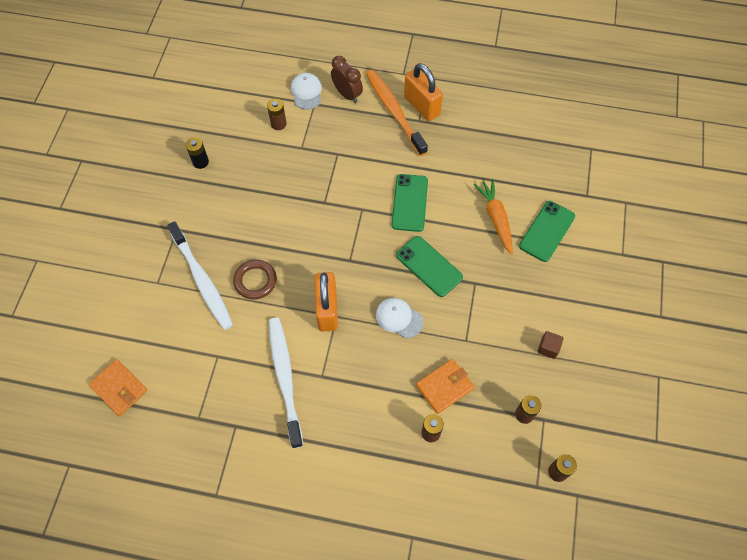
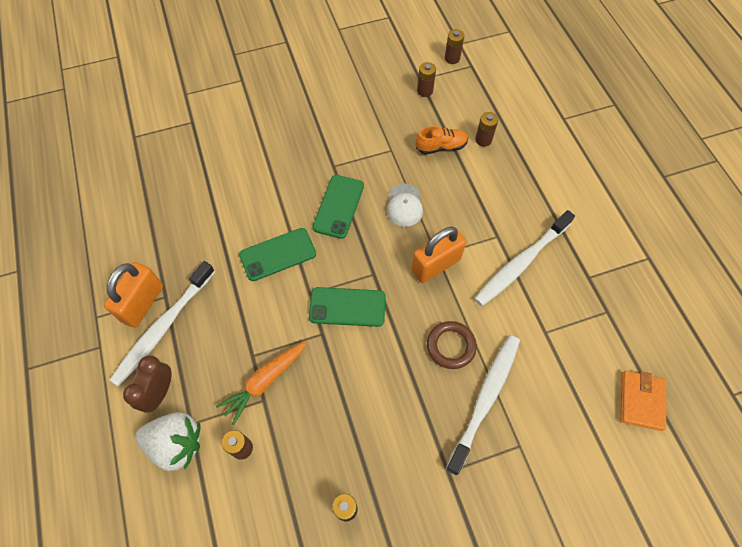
camera: 120 degrees left, 0 degrees up
(306, 92) = (176, 444): white cap -> white strawberry
(394, 112) = (164, 327): orange toothbrush -> white toothbrush
(444, 387) = (441, 147): orange wallet -> orange shoe
(495, 218) = (256, 177): orange carrot -> orange carrot (265, 381)
(547, 231) = (248, 136): green phone -> green phone (347, 307)
(548, 348) = (360, 96): brown cube -> none

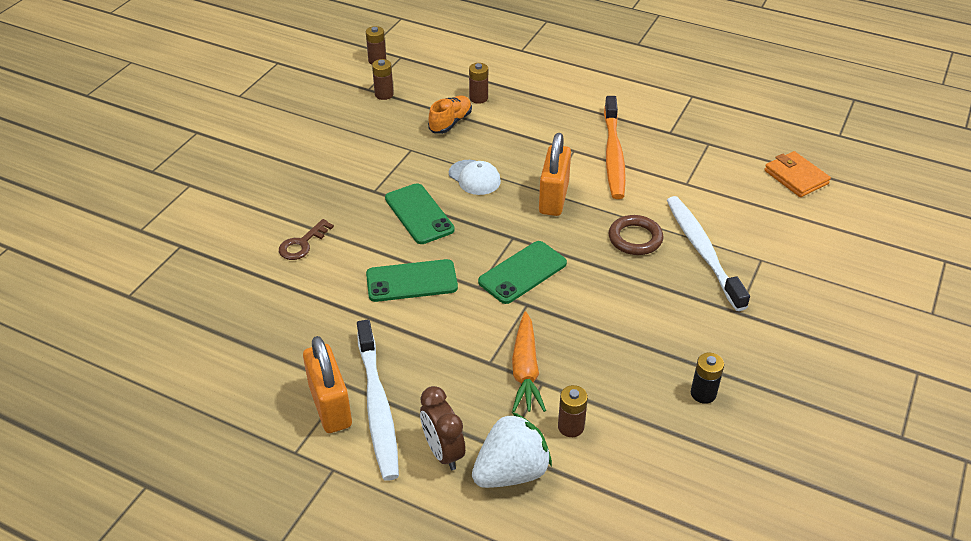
camera: 45 degrees left, 20 degrees down
(251, 174) = (302, 244): none -> brown key
(278, 254) = (411, 281): green phone -> green phone turned 60 degrees clockwise
(521, 262) = (613, 154): white toothbrush -> orange toothbrush

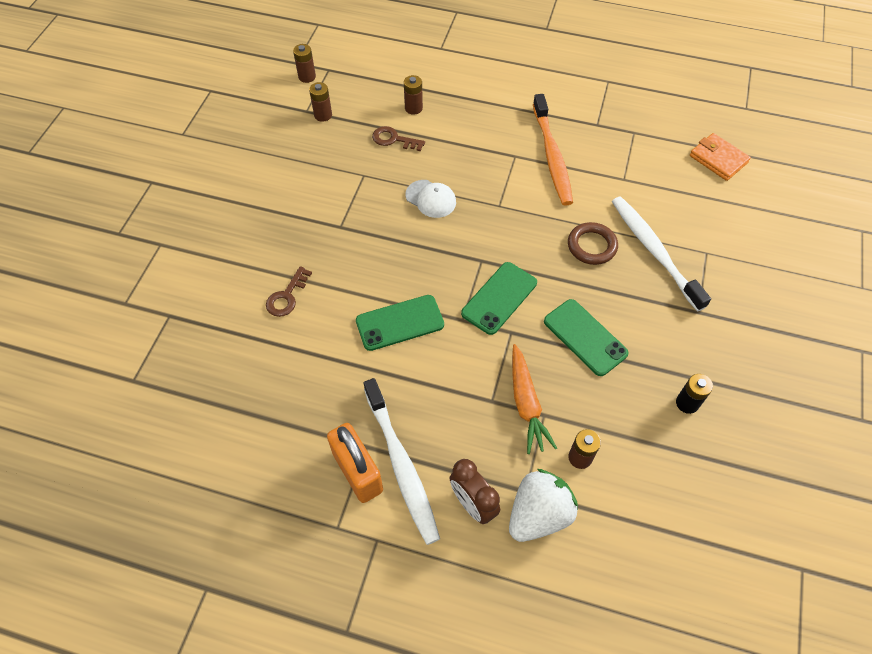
camera: 10 degrees left, 15 degrees up
(419, 214) = (389, 247): green phone -> green phone (585, 337)
(450, 122) = (393, 139): orange shoe -> brown key
(553, 198) = (508, 212): orange padlock -> none

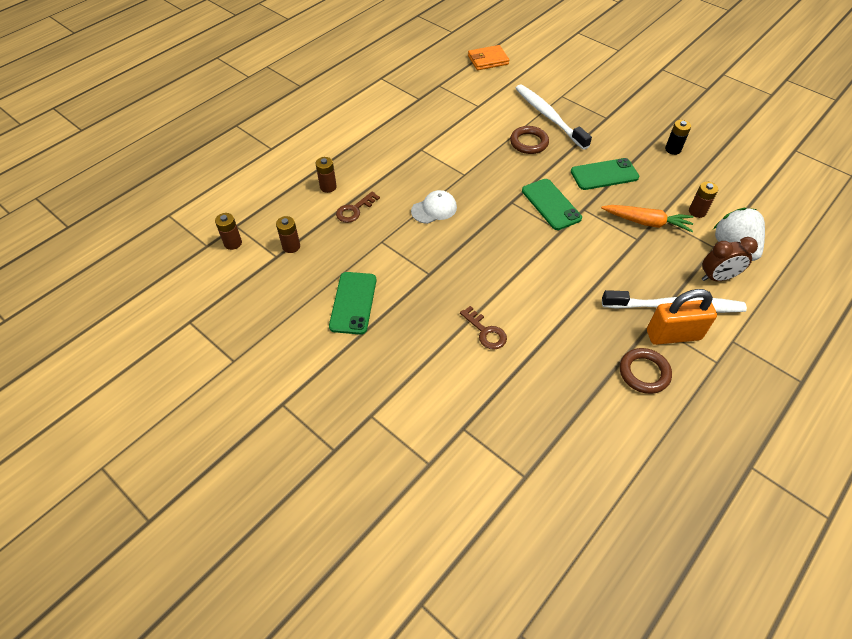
camera: 65 degrees left, 5 degrees down
(291, 453) = (644, 373): none -> brown ring
(400, 323) = (547, 267): green phone -> green phone (353, 303)
(552, 156) = (433, 131): orange toothbrush -> none
(654, 251) = (549, 117): white toothbrush -> white toothbrush turned 60 degrees clockwise

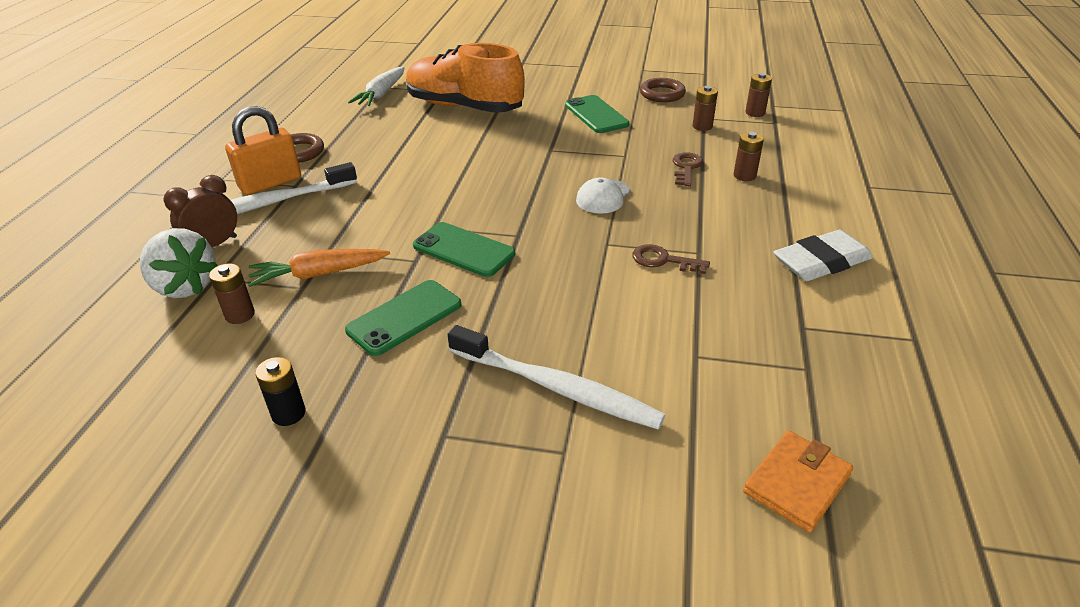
camera: 150 degrees right, 15 degrees down
(368, 120) = (821, 262): none -> white eraser
(458, 377) = (464, 107): none -> orange shoe
(486, 332) = (461, 133): brown key -> brown key (663, 260)
(529, 143) = (555, 322): brown ring -> brown ring (662, 94)
(531, 455) = (381, 94): none -> white carrot

